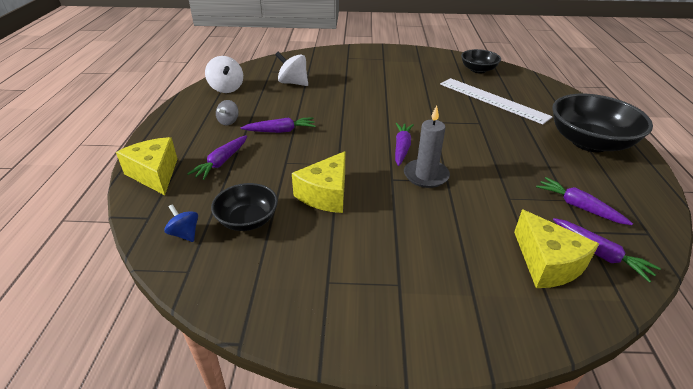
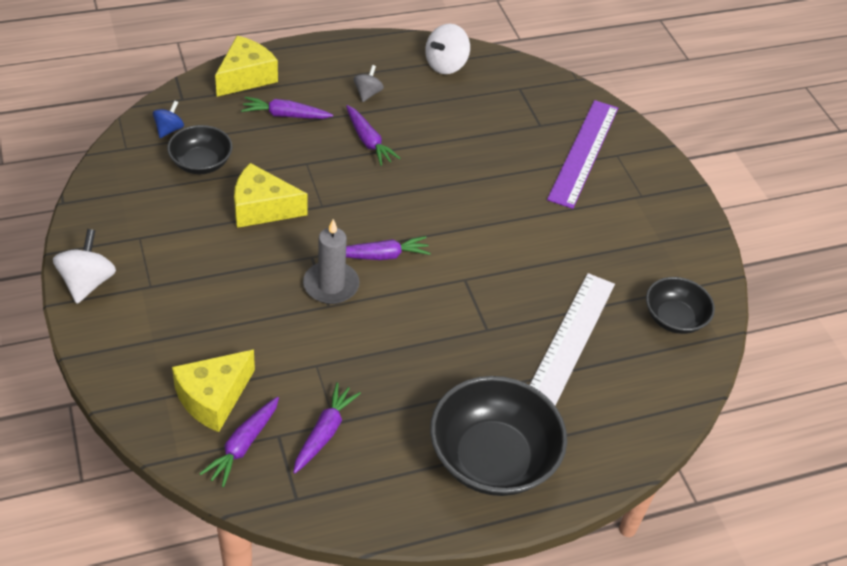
camera: 65 degrees right, 10 degrees up
(228, 122) = (367, 93): grey spinning top -> grey spinning top turned 105 degrees clockwise
(293, 83) = (497, 119): white spinning top -> white spinning top (87, 282)
(340, 65) = (584, 152): none -> purple ruler

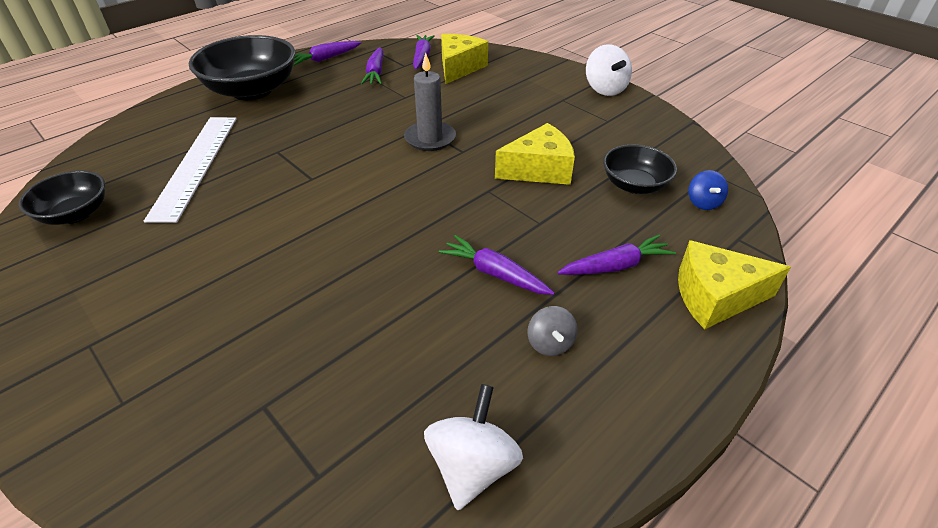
camera: 160 degrees right, 5 degrees down
(246, 77) = (715, 297): yellow cheese -> yellow cheese turned 75 degrees clockwise
(381, 256) = (401, 171): purple carrot -> purple carrot (325, 59)
(584, 152) = (182, 382): purple ruler -> none

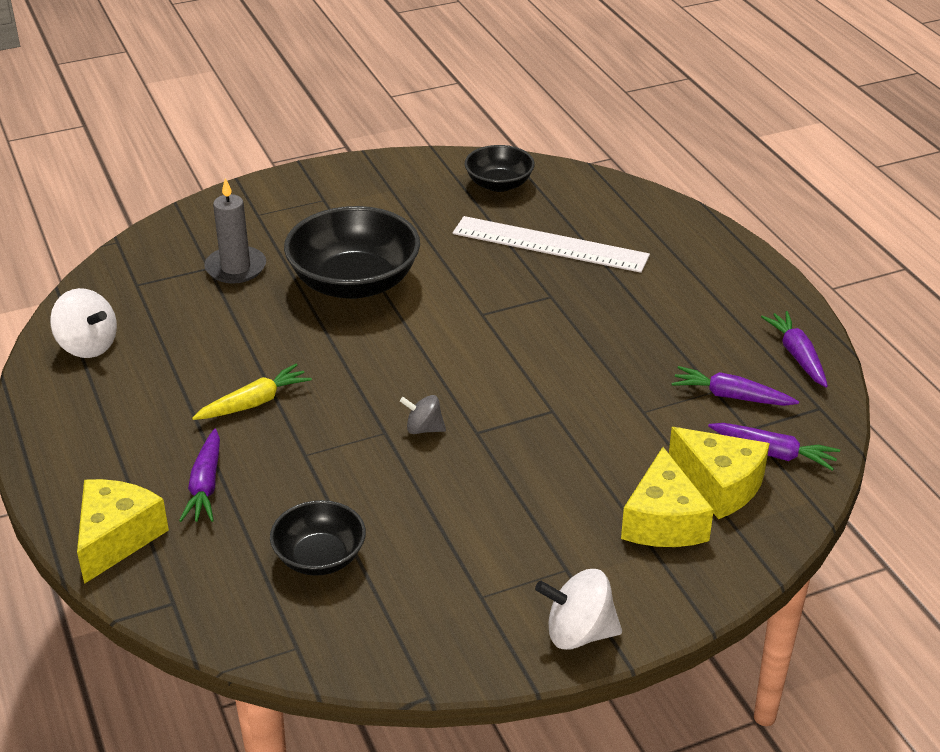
camera: 110 degrees right, 5 degrees down
(252, 90) = (714, 287): black bowl -> black bowl (354, 283)
(430, 138) = (520, 411): grey candle -> grey candle (236, 268)
(495, 273) = (254, 403): purple carrot -> yellow carrot
(539, 170) = (400, 485): yellow cheese -> yellow cheese (663, 521)
(550, 343) = (152, 411): grey spinning top -> grey spinning top (423, 429)
(703, 203) = (248, 605): blue spinning top -> none

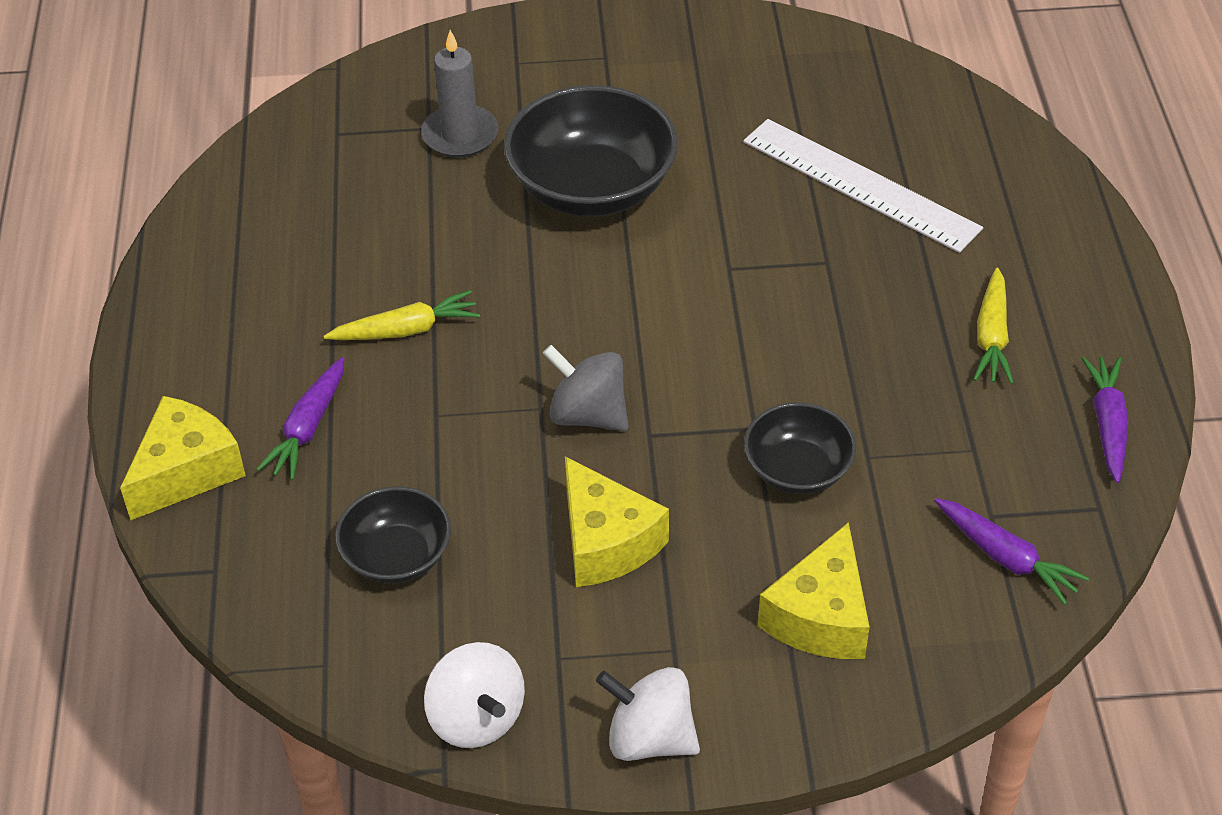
camera: 20 degrees right, 10 degrees up
(88, 346) = (250, 207): white spinning top -> white spinning top (476, 718)
(423, 429) = (588, 414): grey spinning top -> grey spinning top, size x1.63
(499, 184) = (835, 79): black bowl -> black bowl (797, 470)
(690, 319) = (991, 337): none -> yellow carrot
(720, 485) = (916, 585): yellow cheese -> yellow cheese (606, 542)
(731, 396) = (990, 463): purple carrot -> none

